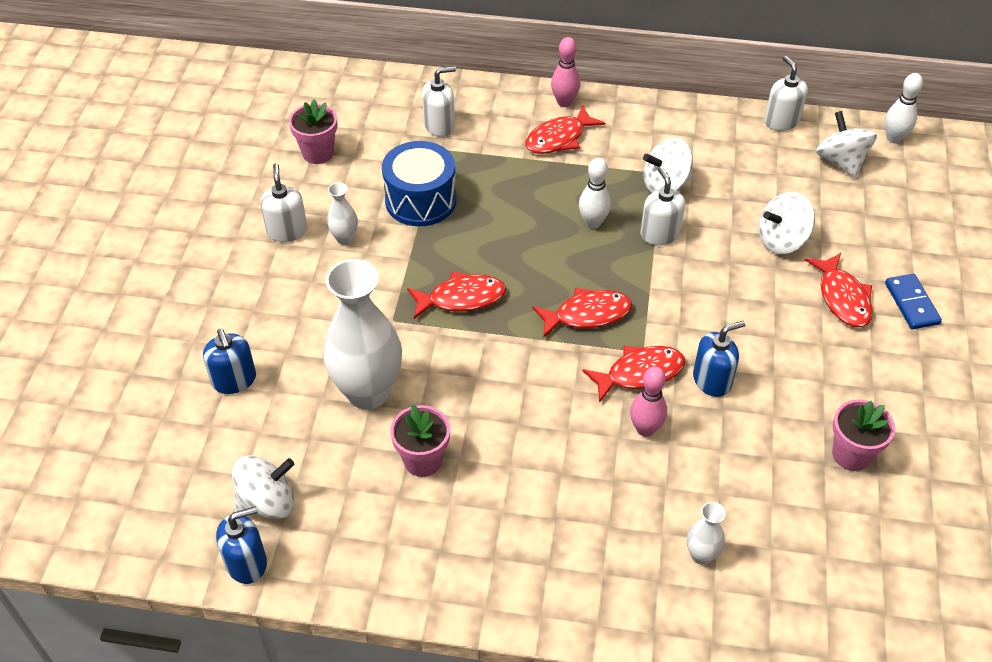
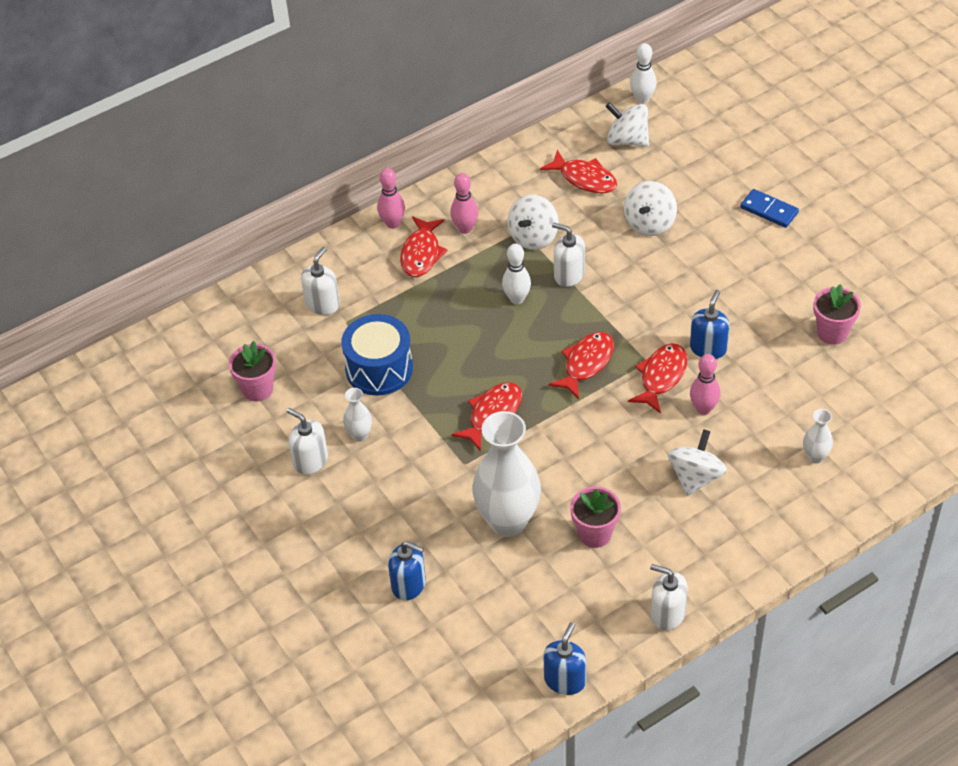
camera: 40 degrees left, 0 degrees up
(267, 502) = (531, 637): white spinning top -> white spinning top (695, 477)
(617, 142) = (465, 228): none -> pink bowling pin
(781, 121) = (557, 136): white soap dispenser -> white soap dispenser (667, 614)
(842, 298) = (726, 236): red fish -> red fish (584, 178)

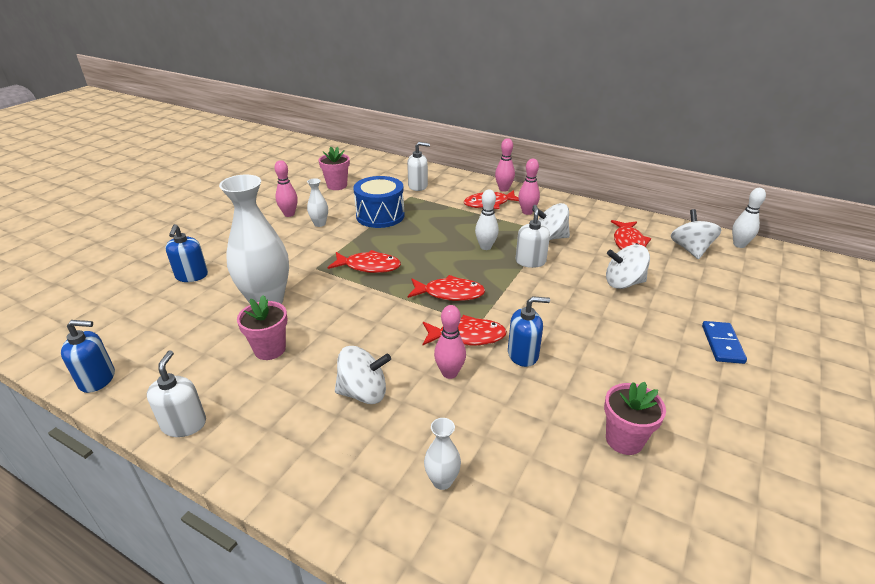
camera: 60 degrees right, 15 degrees down
(310, 461) = (289, 214): white soap dispenser -> pink bowling pin

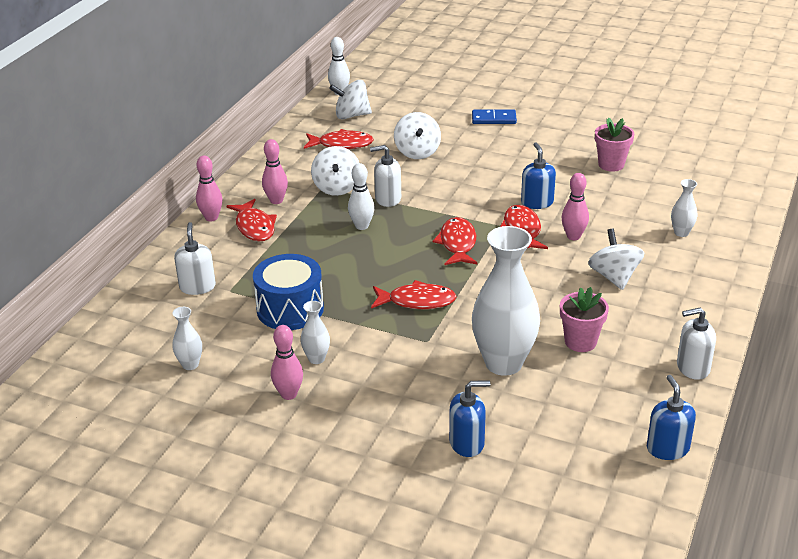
camera: 95 degrees left, 0 degrees up
(337, 185) = (190, 365): pink flower pot -> white vase
(369, 266) = (417, 301): red fish -> red fish turned 90 degrees clockwise

